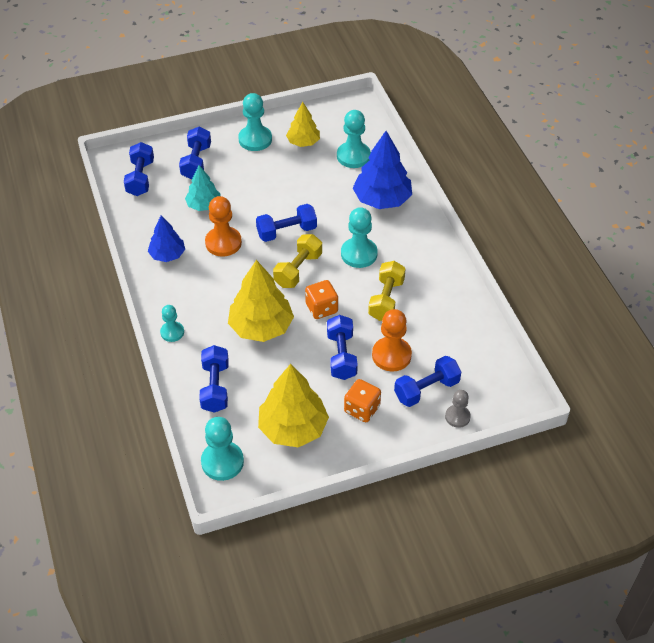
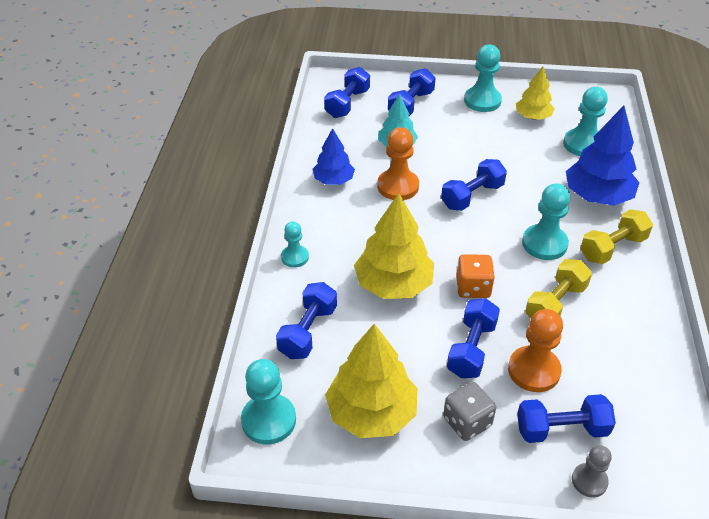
camera: 25 degrees right, 5 degrees down
(286, 231) = (472, 196): blue dumbbell -> blue dumbbell turned 45 degrees counterclockwise
(298, 270) = (465, 238): yellow dumbbell -> yellow dumbbell (612, 248)
(362, 409) = (467, 422): orange dice -> grey dice

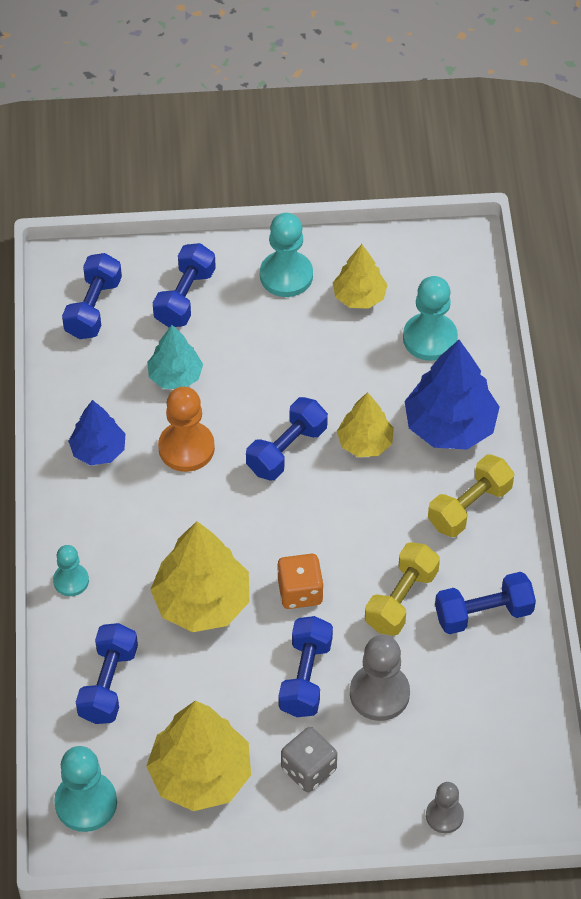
camera: 10 degrees left, 10 degrees up
(531, 198) = (365, 443): none -> yellow tree
(534, 370) = (379, 693): orange pawn -> grey pawn
(544, 244) = (384, 513): turquoise pawn -> none
(561, 429) = (413, 761): blue dumbbell -> blue dumbbell (483, 614)

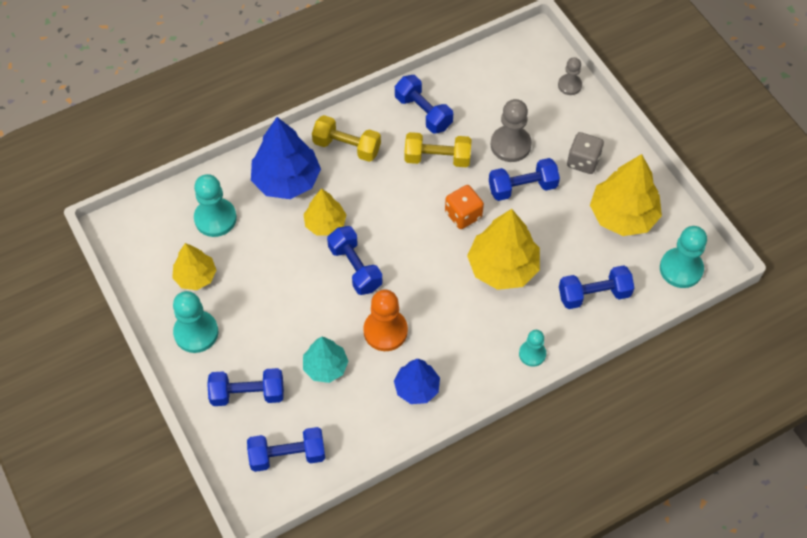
camera: 115 degrees left, 5 degrees up
(286, 450) = (355, 268): blue dumbbell -> blue dumbbell turned 45 degrees clockwise

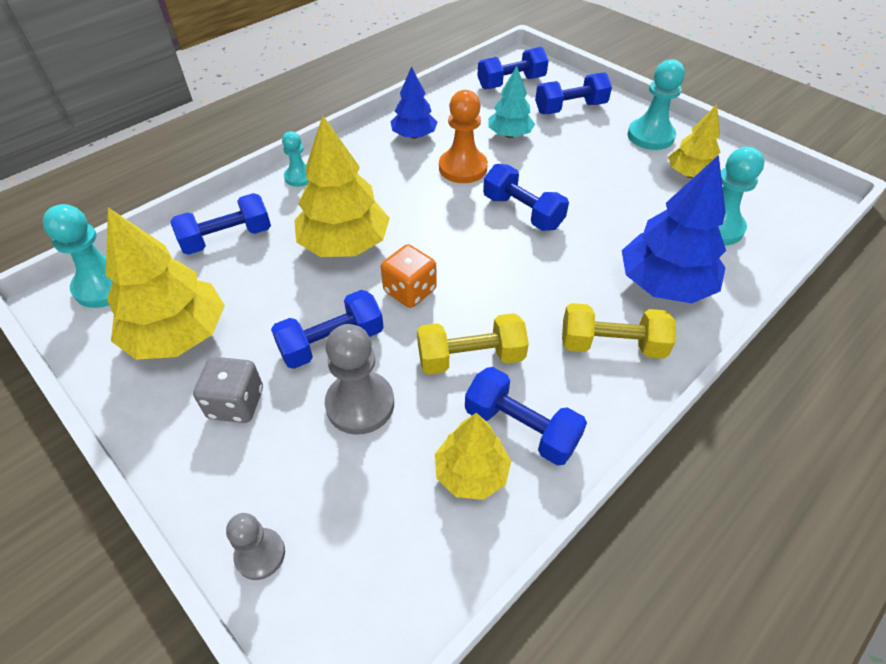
camera: 165 degrees right, 10 degrees down
(325, 224) = (583, 247): yellow tree -> yellow tree (471, 473)

